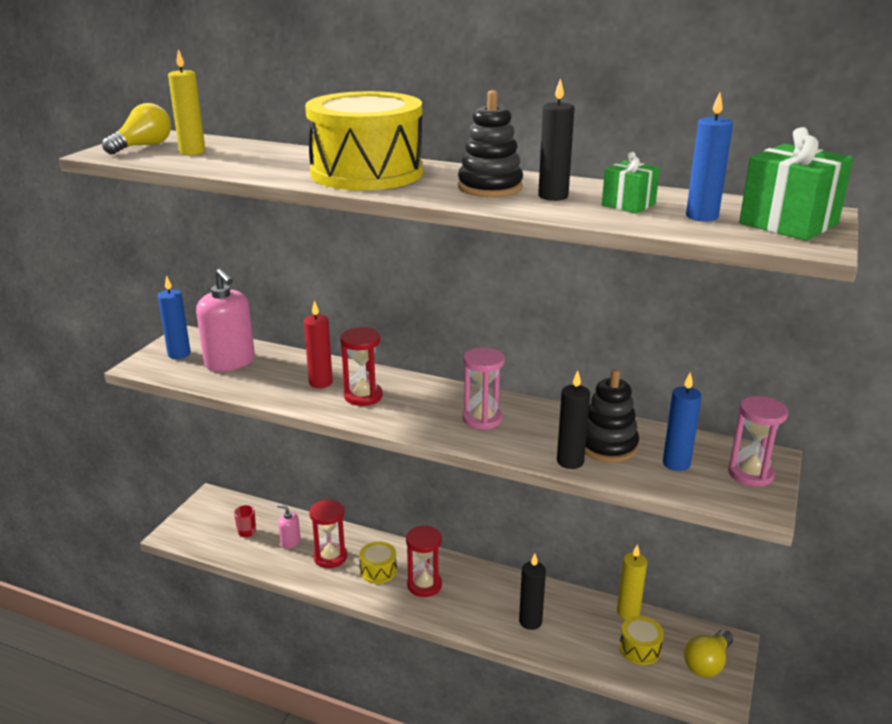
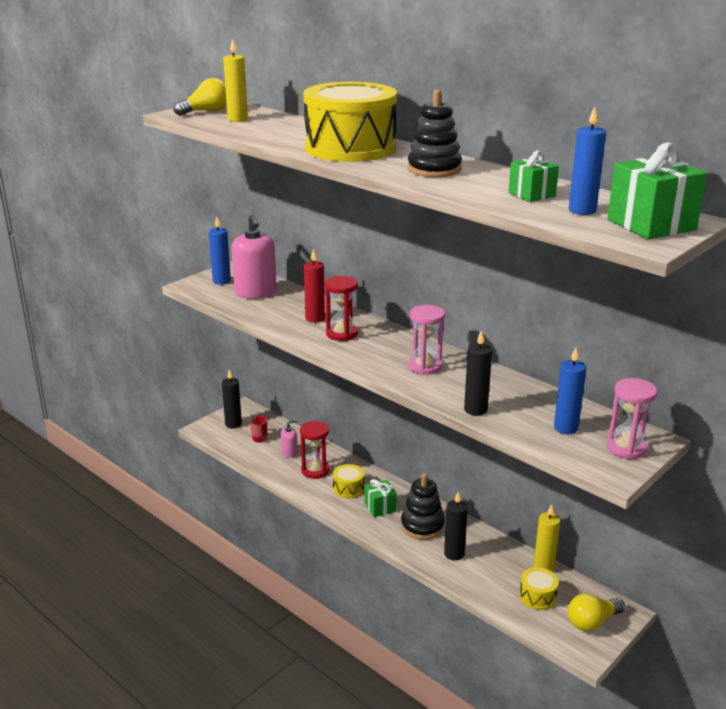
camera: 20 degrees right, 0 degrees up
(290, 542) = (289, 453): pink soap dispenser -> pink soap dispenser turned 105 degrees clockwise
(424, 585) = (380, 507): red hourglass -> green gift
(553, 196) = (477, 181): black candle -> black candle (233, 424)
(607, 446) = (516, 404): black stacking toy -> black stacking toy (422, 526)

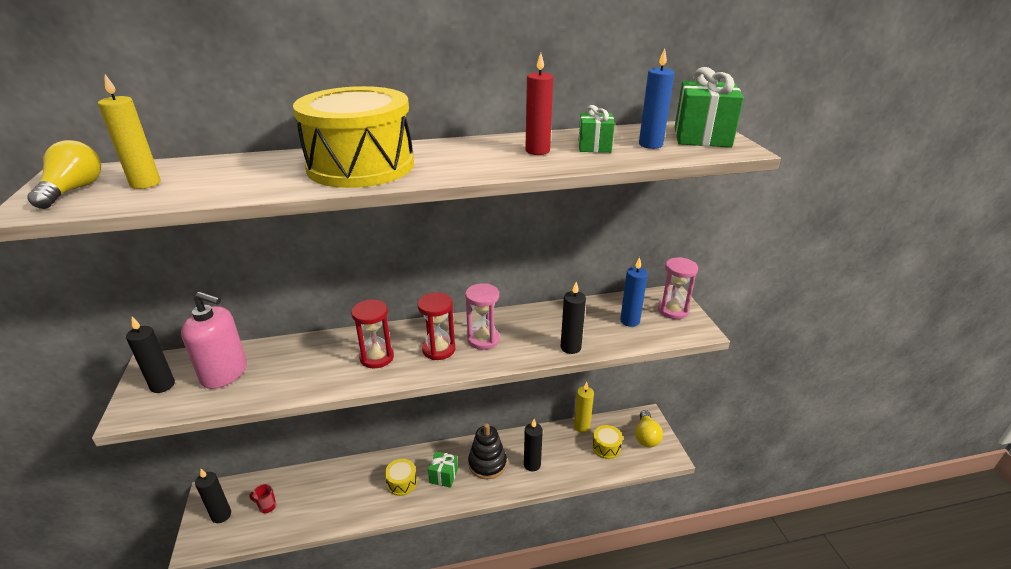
camera: 55 degrees left, 5 degrees up
(221, 281) = (162, 385): blue candle -> black candle
(289, 453) = (313, 496): pink soap dispenser -> none
(315, 318) = (329, 360): red candle -> red candle (537, 151)
(315, 470) = (356, 491): red hourglass -> red hourglass (439, 349)
(434, 169) = (481, 156): black stacking toy -> none

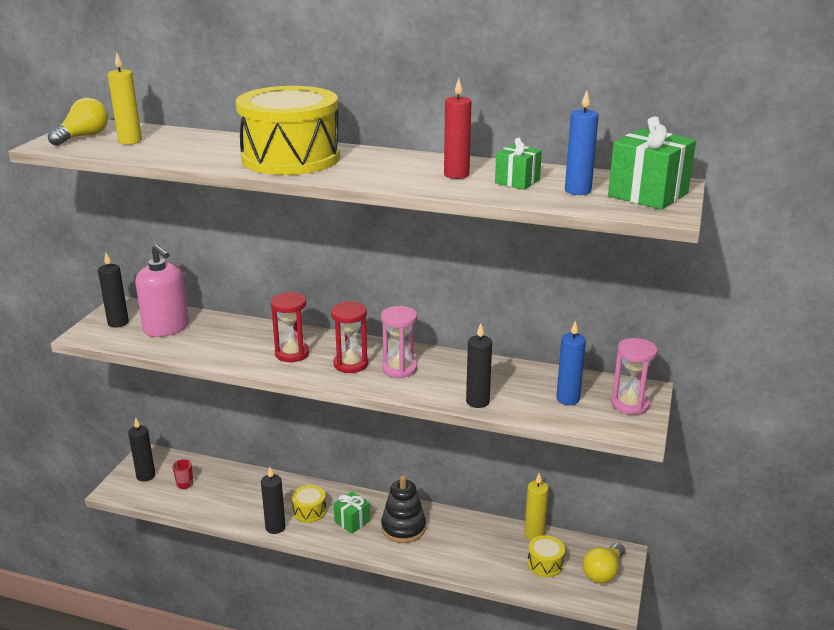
camera: 30 degrees right, 5 degrees down
(532, 464) = (449, 547): black candle -> black candle (275, 527)

